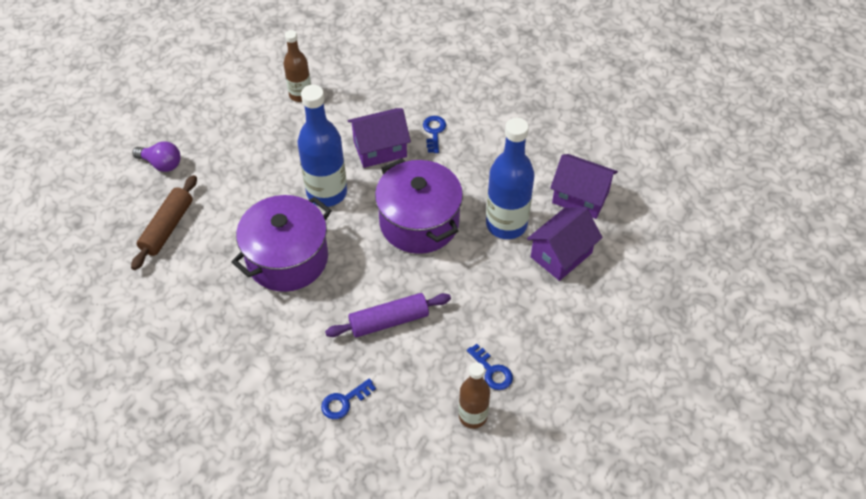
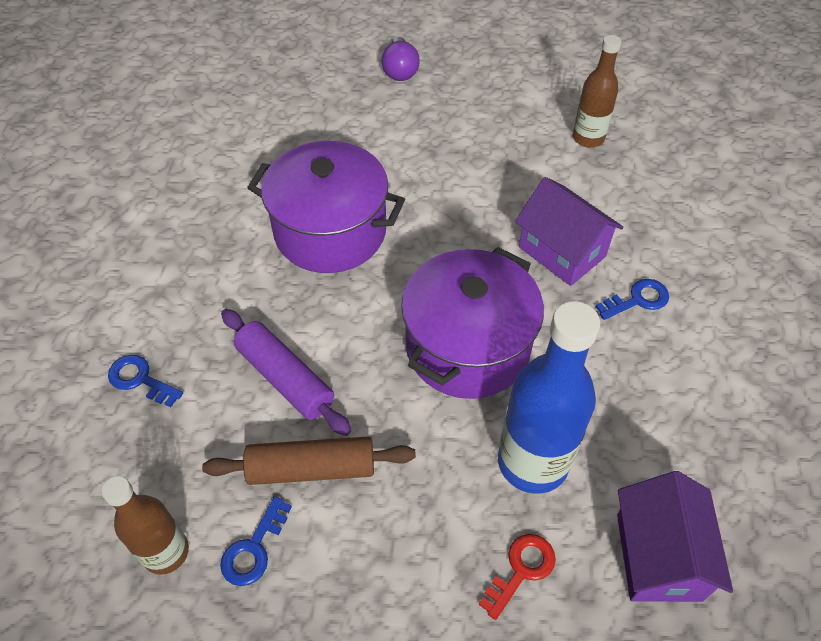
camera: 65 degrees right, 0 degrees up
(167, 227) = (317, 112): brown rolling pin -> brown rolling pin (312, 468)
(327, 193) = (453, 227): blue bottle -> none
(561, 255) = (521, 570): purple house -> red key

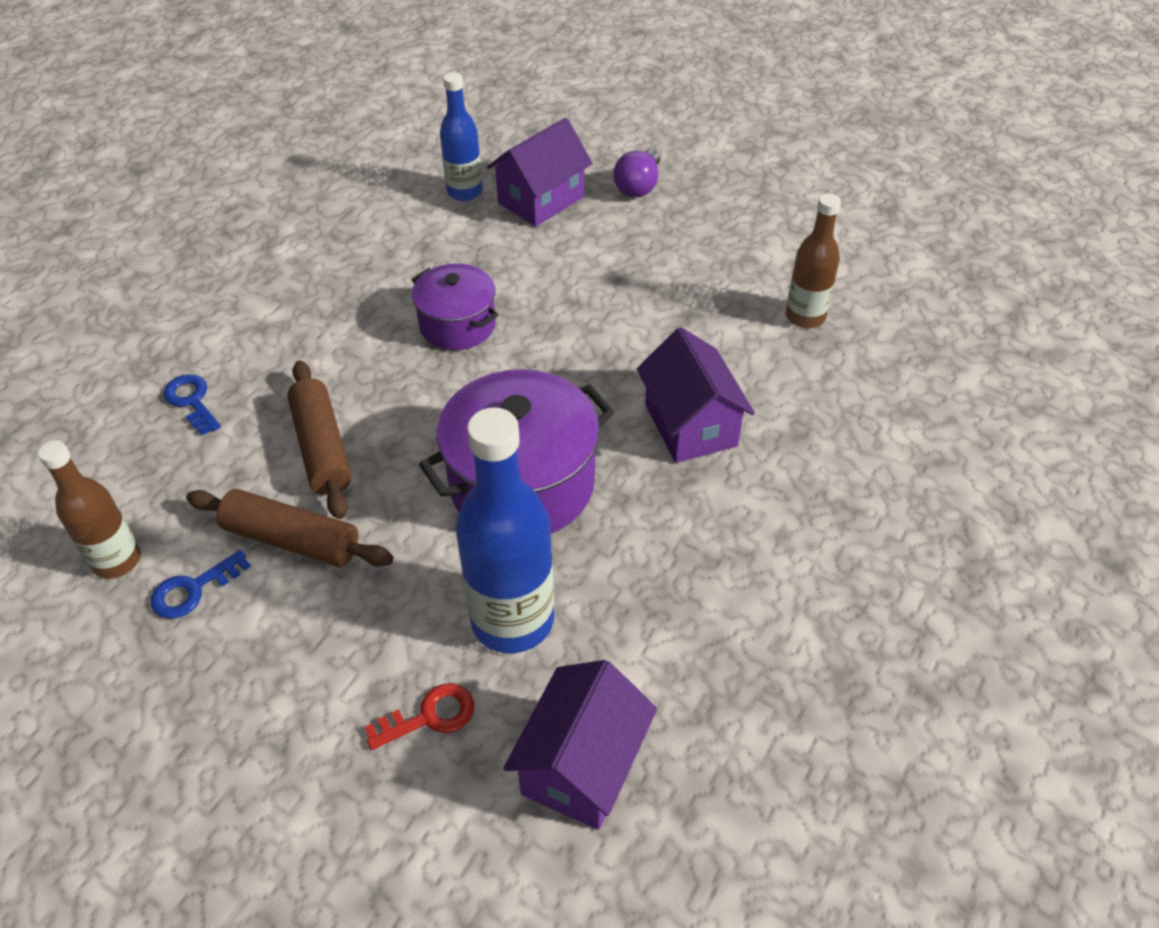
camera: 25 degrees right, 5 degrees down
(262, 115) = (465, 192): none -> blue bottle
(285, 378) = (322, 448): purple rolling pin -> brown rolling pin
(330, 104) = (541, 200): none -> purple house
(330, 231) = (457, 325): purple pot -> purple pot, size x0.60
(638, 300) = (743, 503): blue key -> none

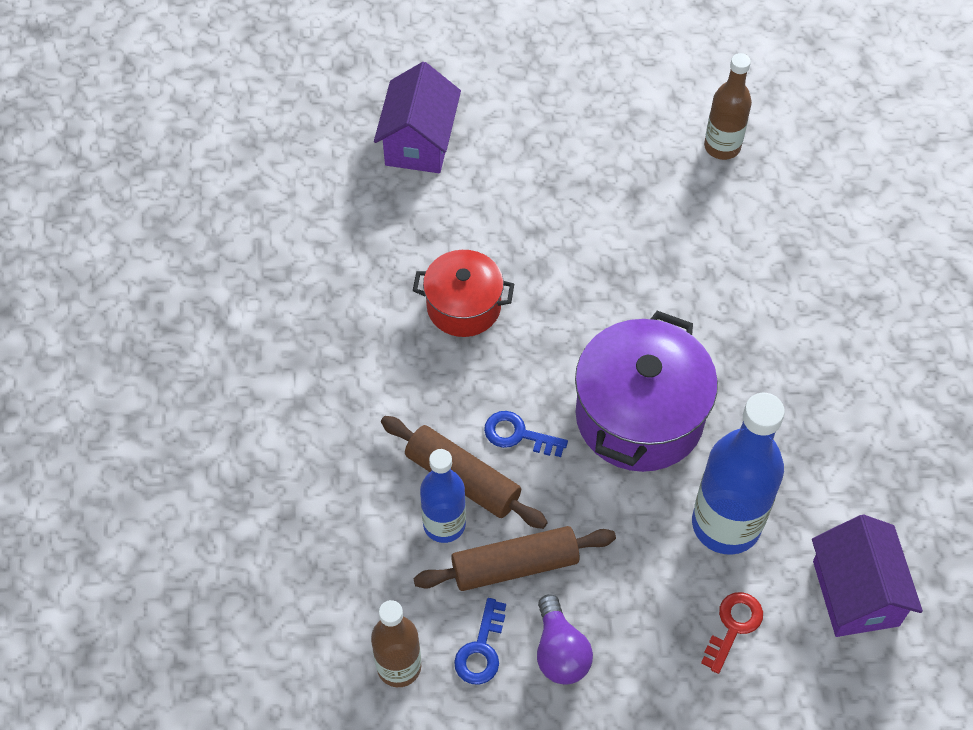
camera: 35 degrees left, 10 degrees up
(192, 401) = (314, 504): blue key -> blue key (518, 434)
(457, 325) = (463, 306): purple pot -> red pot
(465, 192) = (344, 169): blue bottle -> blue bottle (444, 524)
(638, 186) = (489, 84): purple light bulb -> purple light bulb (560, 652)
(690, 425) = (716, 293): purple house -> none

